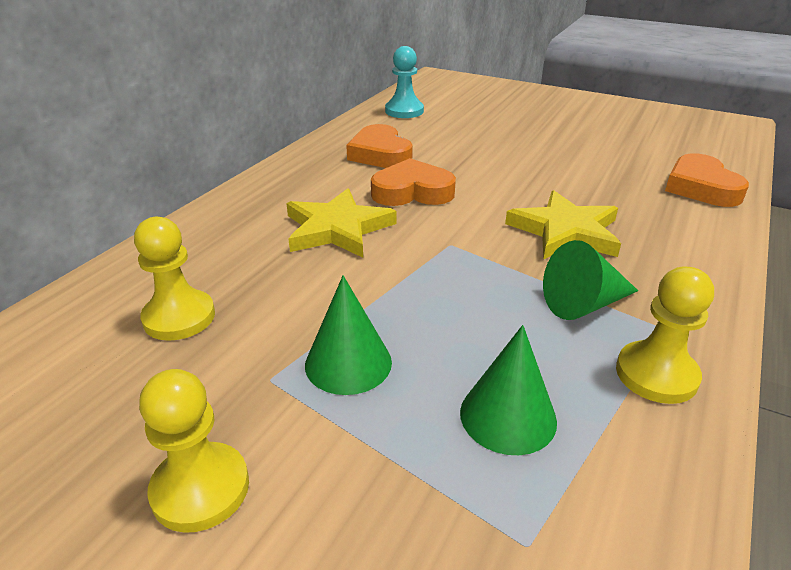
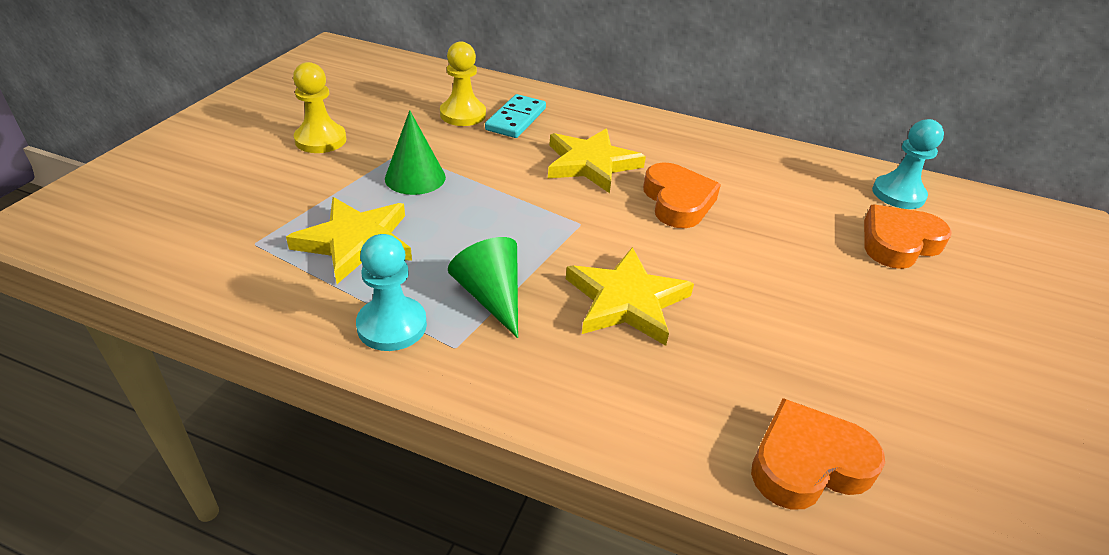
camera: 80 degrees right, 5 degrees up
(214, 272) = (516, 119): none -> turquoise domino
(380, 154) = (757, 181): orange heart -> orange heart (898, 243)
(508, 416) = (356, 242): green cone -> yellow star
(656, 374) = (392, 326): yellow pawn -> turquoise pawn

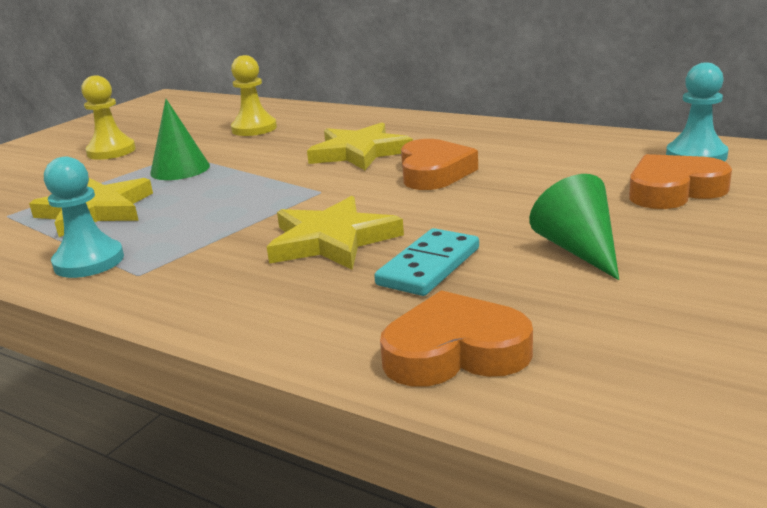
camera: 15 degrees right, 15 degrees down
(491, 296) = (196, 241): green cone -> green cone (578, 250)
(516, 119) = (304, 128): turquoise domino -> turquoise domino (428, 266)

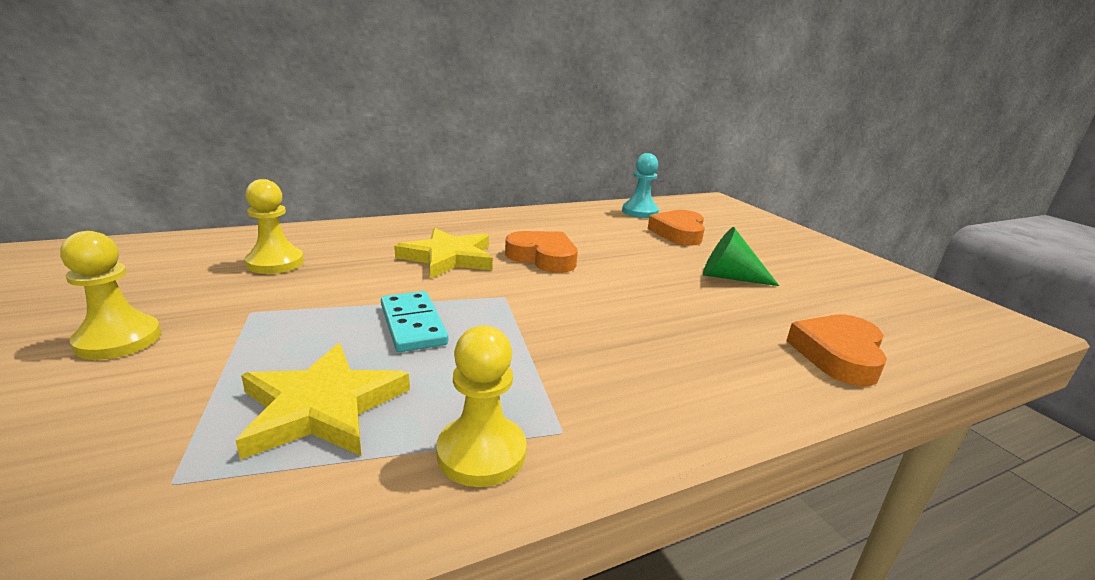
camera: 60 degrees left, 0 degrees up
(89, 262) = (481, 453): turquoise pawn -> yellow pawn
(180, 169) = (302, 325): green cone -> none
(332, 240) = (615, 327): yellow star -> none
(428, 266) = (705, 317): turquoise domino -> turquoise domino (412, 325)

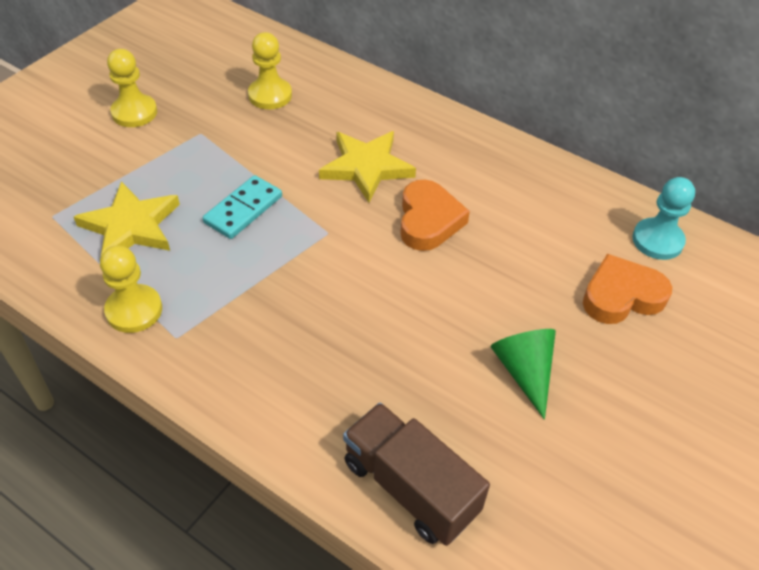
camera: 60 degrees right, 25 degrees up
(838, 355) = (410, 487): orange heart -> brown truck

